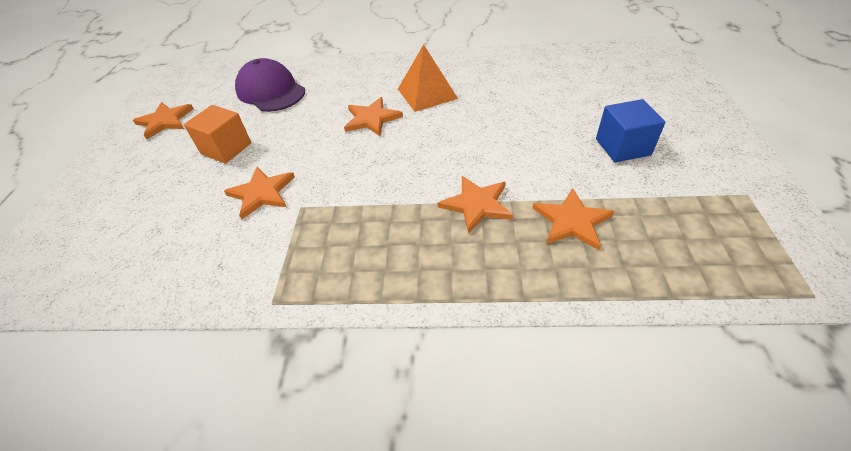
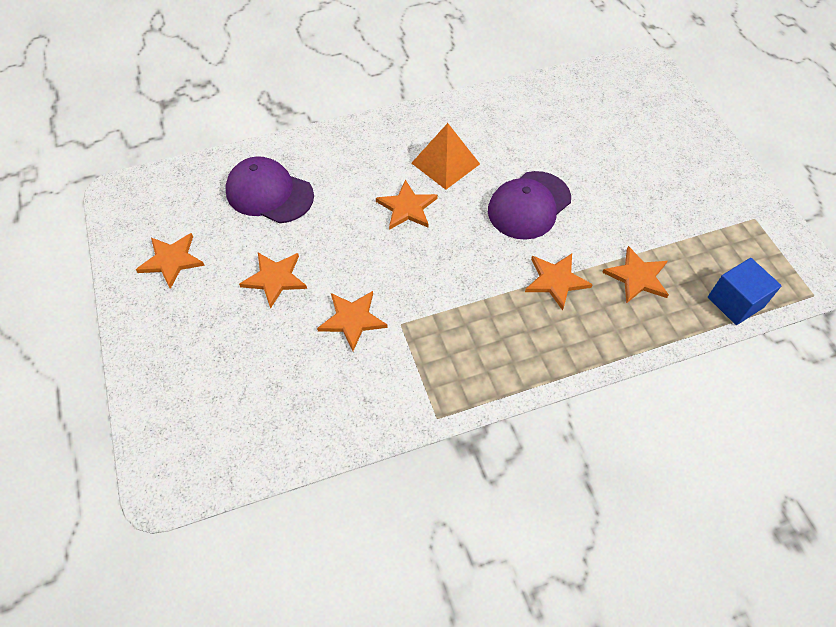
camera: 25 degrees left, 10 degrees up
(226, 148) = (275, 278): orange cube -> orange star
(485, 136) = (529, 205): none -> purple cap
(622, 147) = (650, 191): blue cube -> blue cube (735, 302)

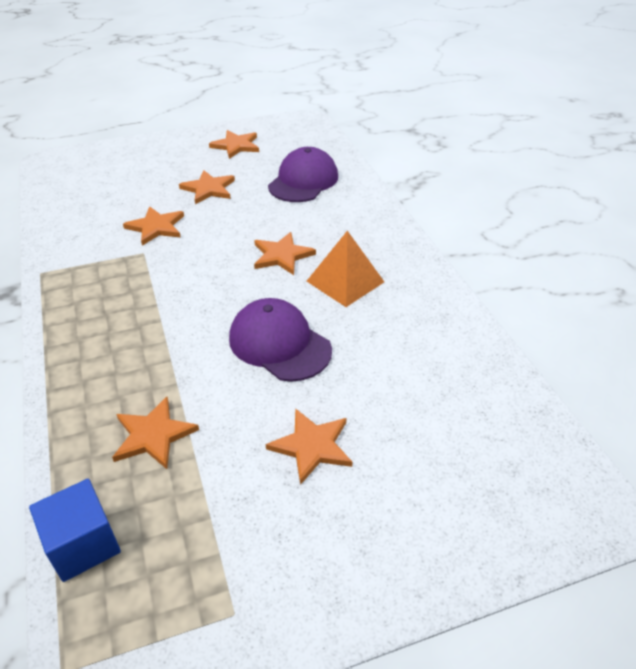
camera: 90 degrees right, 15 degrees down
(556, 281) = (166, 359): orange star -> orange star (311, 446)

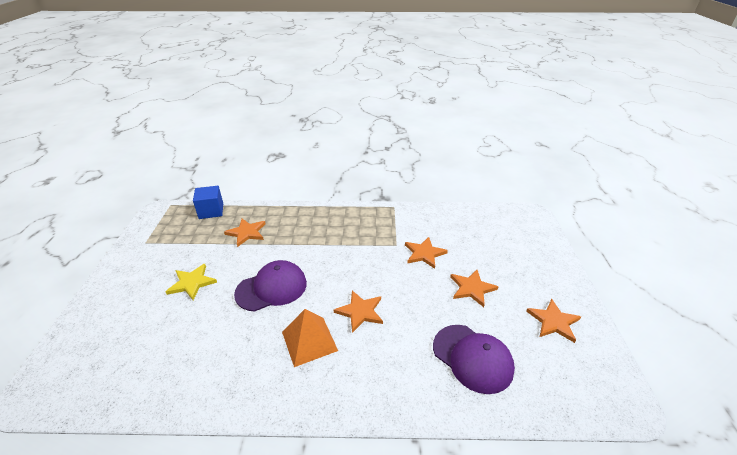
camera: 110 degrees right, 5 degrees down
(311, 446) = (192, 283): orange star -> yellow star

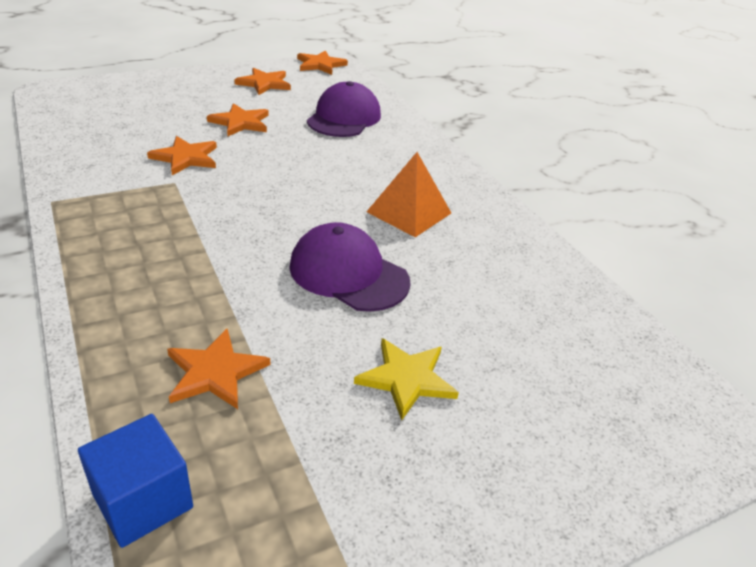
camera: 120 degrees left, 0 degrees up
(360, 312) = (334, 187): orange star -> orange star (320, 65)

